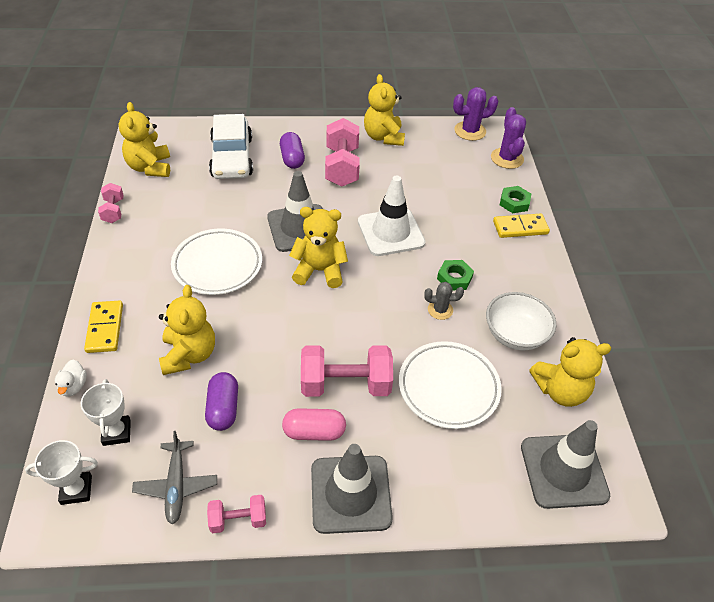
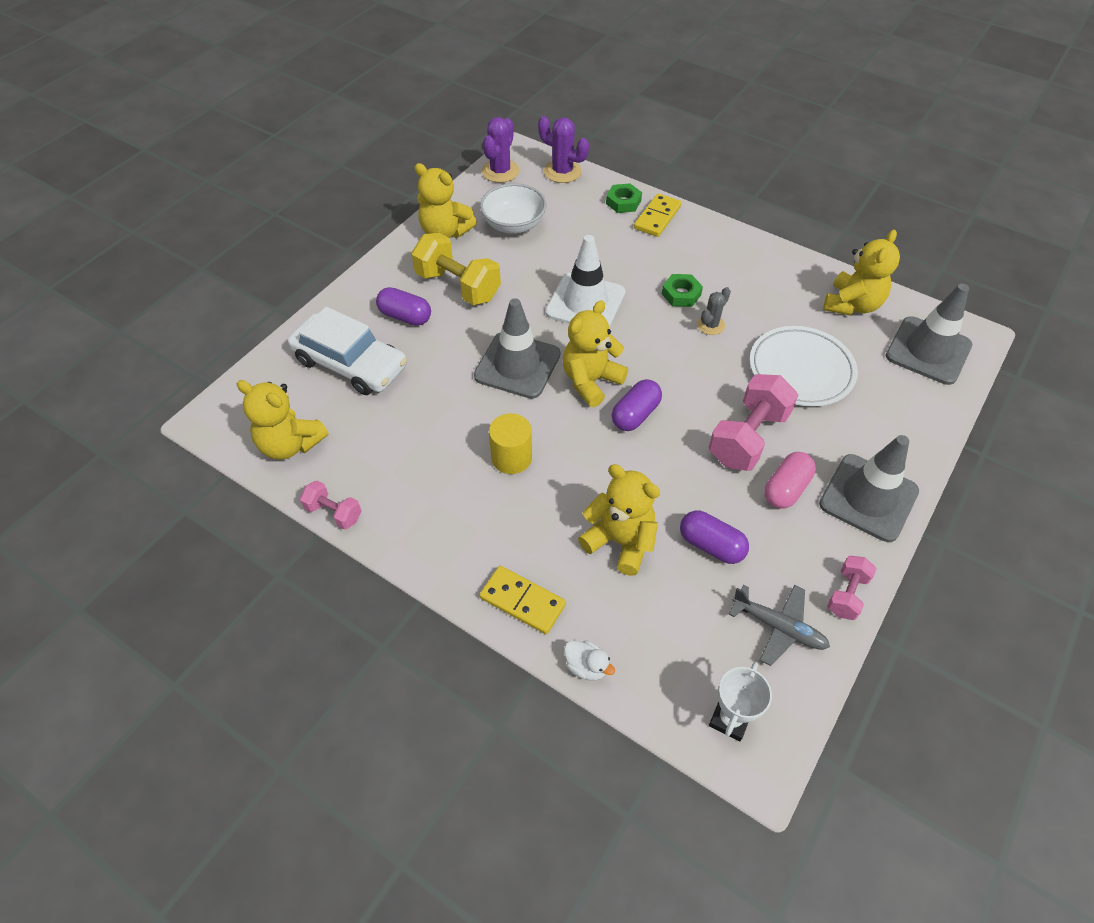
camera: 50 degrees left, 5 degrees up
(116, 432) = (679, 651): white trophy -> none
(217, 265) = (511, 458): white plate -> yellow cylinder
(310, 309) = (635, 414): none -> purple capsule
(342, 167) = (458, 286): pink dumbbell -> yellow dumbbell
(515, 334) = (775, 295): white bowl -> white bowl (514, 224)

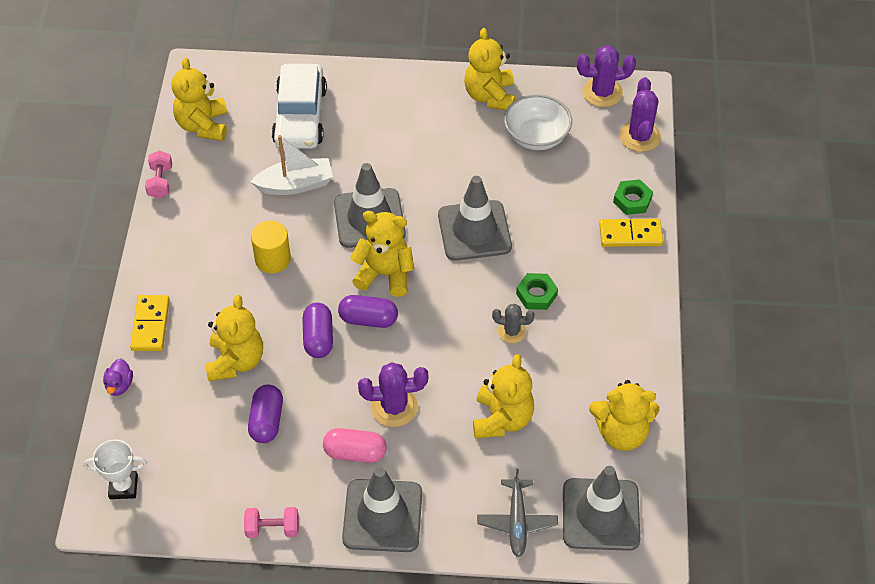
camera: 60 degrees right, 0 degrees up
(405, 316) = (372, 122): purple capsule -> purple capsule (318, 338)
(432, 402) = (295, 184): none -> white boat
(458, 286) = (431, 137): yellow dumbbell -> none
(585, 303) = (474, 231): white traffic cone -> grey traffic cone
(586, 666) = (119, 385): white duck -> purple duck
(748, 438) = (394, 407): pink dumbbell -> purple cactus
(778, 627) = (216, 492): grey plane -> grey plane (517, 522)
(801, 370) = (502, 419): white plate -> yellow teddy bear

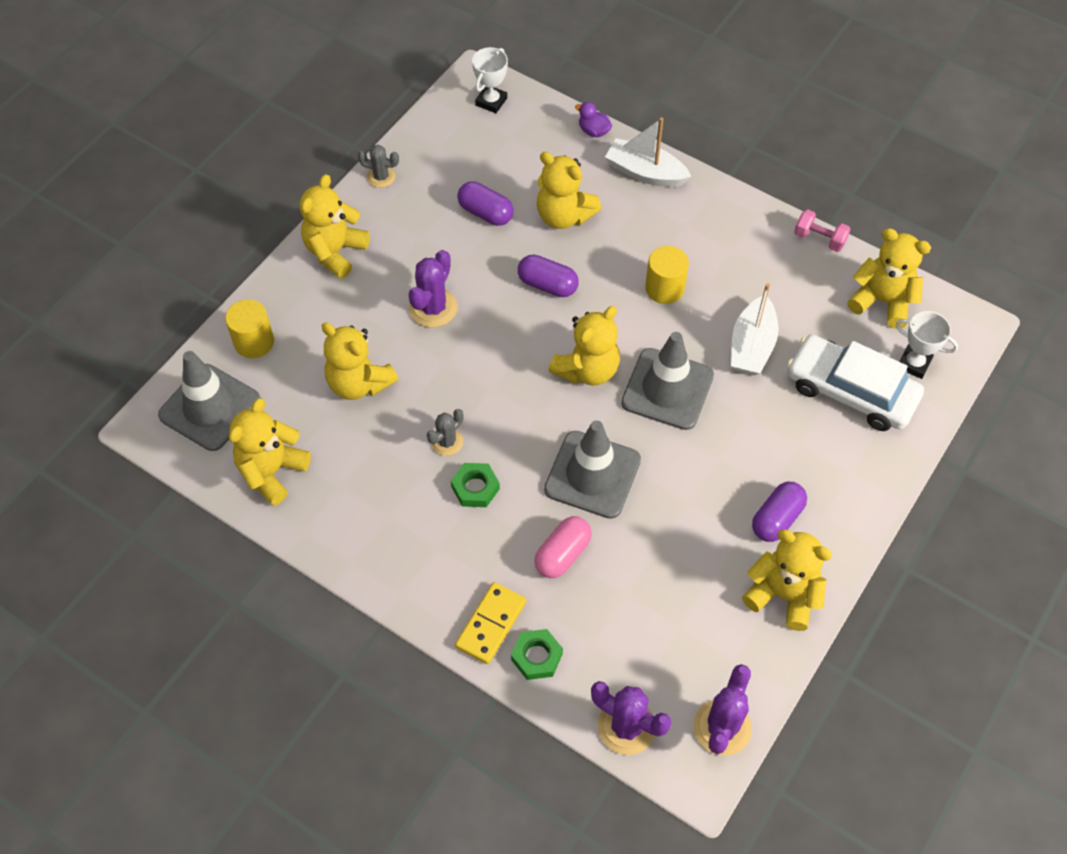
camera: 120 degrees right, 5 degrees up
(150, 325) = (645, 172): yellow domino -> white boat
(252, 91) = (914, 364): none -> white trophy
(272, 529) = (381, 177): pink dumbbell -> grey cactus
(355, 453) = (408, 259): pink capsule -> pink capsule (562, 554)
(368, 319) = (542, 332): purple capsule -> purple capsule (777, 519)
(382, 516) = (335, 252): grey traffic cone -> yellow teddy bear
(517, 522) = (254, 342): grey plane -> yellow cylinder
(536, 136) = (691, 610): white bowl -> none

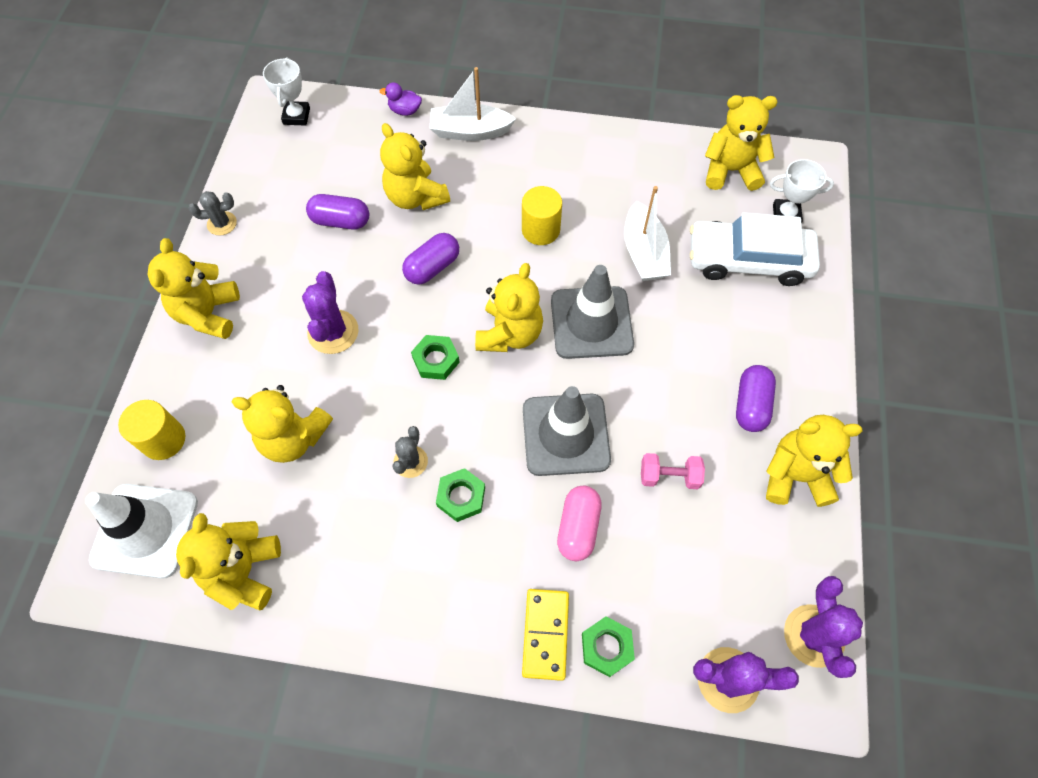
camera: 25 degrees left, 5 degrees up
(210, 407) = (145, 530): grey traffic cone -> white traffic cone
(510, 366) = (436, 360): none -> green nut
(547, 285) = (432, 267): purple capsule -> purple capsule turned 45 degrees counterclockwise
(564, 216) = (416, 197): yellow teddy bear -> yellow teddy bear turned 45 degrees clockwise
(819, 239) = (650, 136): pink dumbbell -> pink dumbbell (669, 476)

